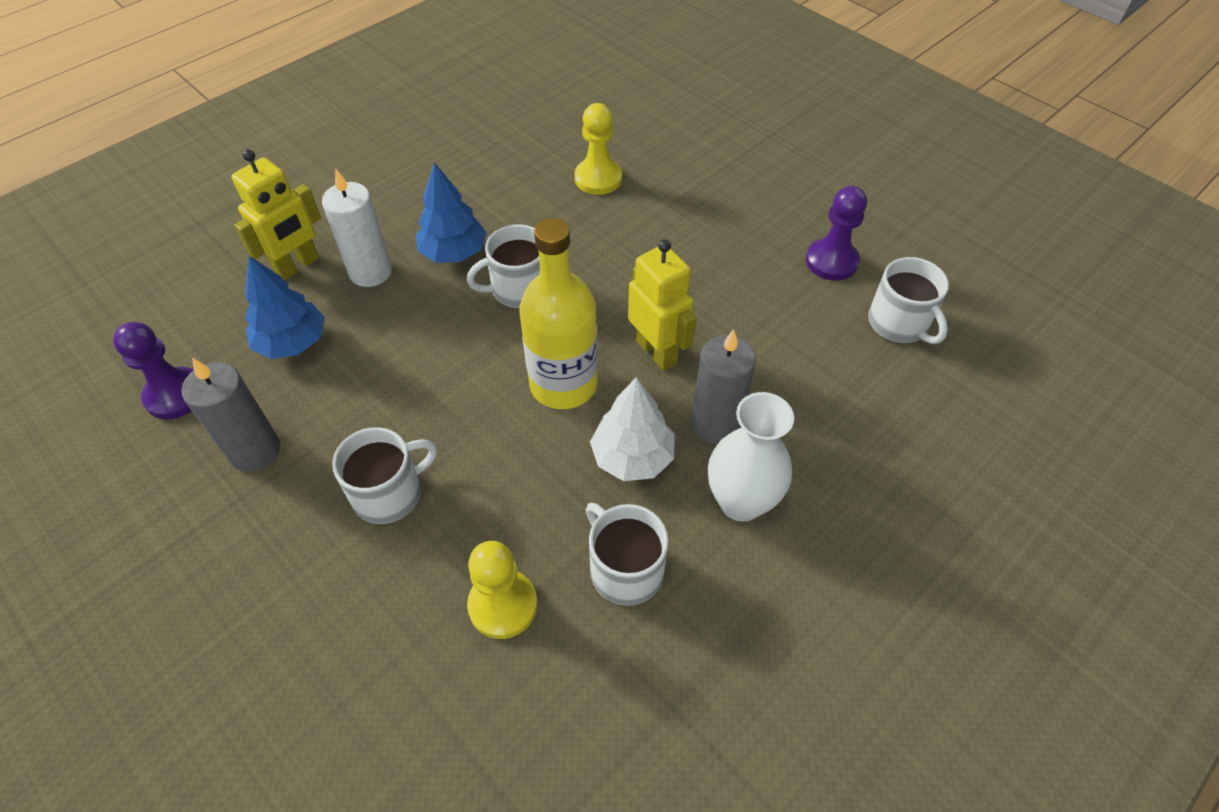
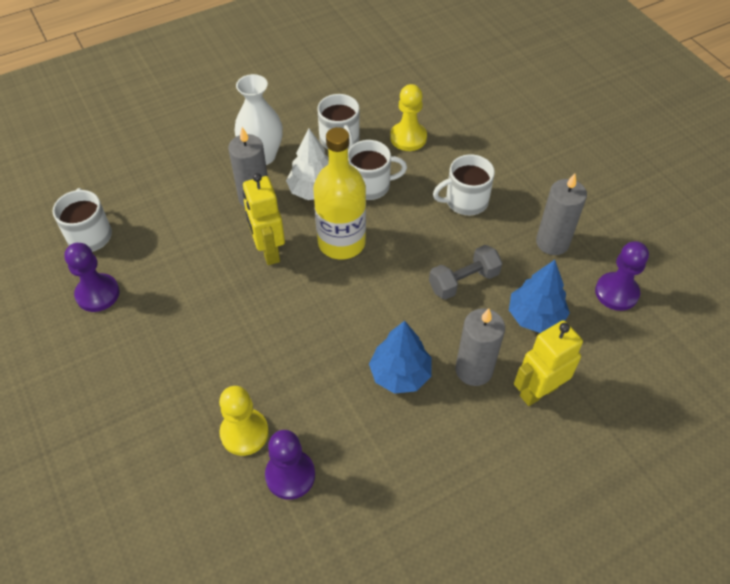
camera: 165 degrees left, 0 degrees up
(370, 272) = (474, 370): white candle -> grey candle
(387, 367) = (463, 281): none -> grey dumbbell
(519, 289) = (353, 325): white mug -> white mug (370, 185)
(542, 159) = (290, 475): none -> purple pawn

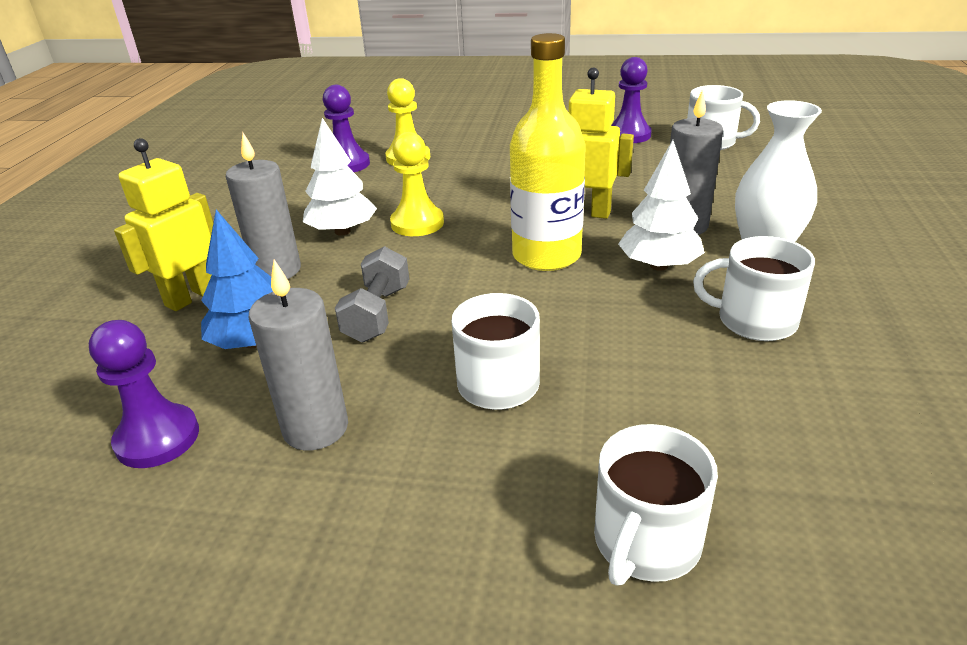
camera: 130 degrees right, 20 degrees down
(370, 185) = (624, 310): white mug -> white mug (645, 542)
(400, 374) = (342, 231): blue tree -> white tree
(408, 138) = (705, 391): yellow pawn -> yellow pawn (417, 223)
(538, 391) = (191, 297): yellow robot -> yellow robot turned 150 degrees counterclockwise

